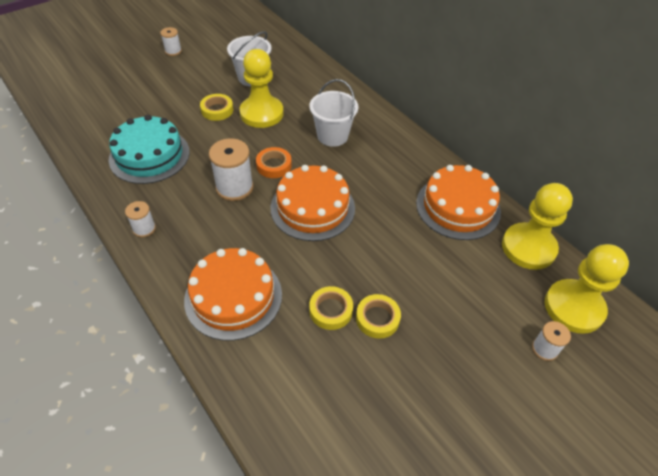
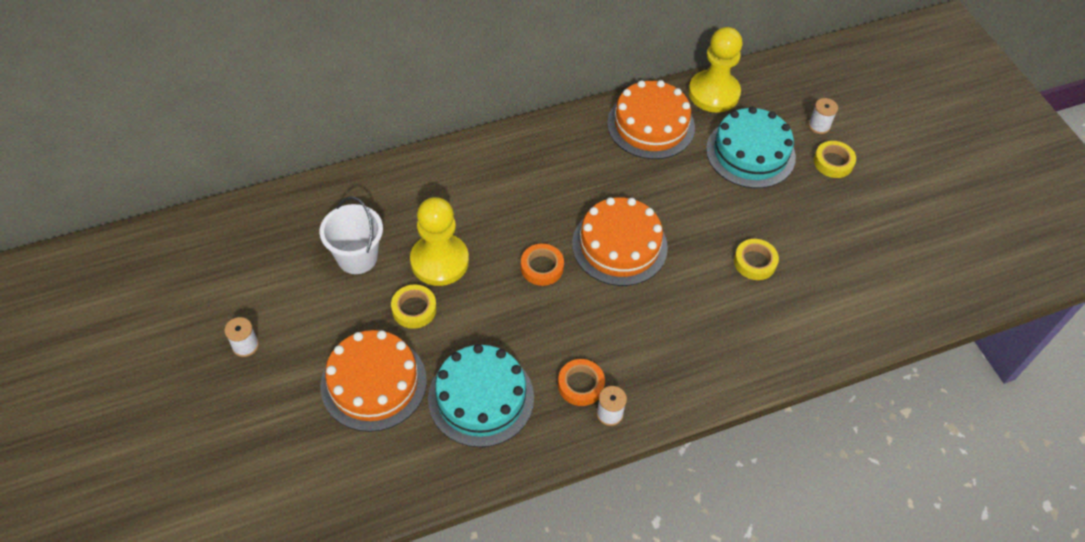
camera: 75 degrees left, 5 degrees up
(168, 207) = (580, 385): none -> orange tape
(233, 297) = (723, 339): orange cake -> orange cake (373, 383)
(234, 187) = (567, 313): white spool -> none
(332, 136) = (508, 199): white bucket -> none
(377, 318) = (770, 229): yellow tape -> yellow tape (833, 162)
(468, 289) = (750, 153): none -> turquoise cake
(573, 307) = (783, 90): yellow pawn -> none

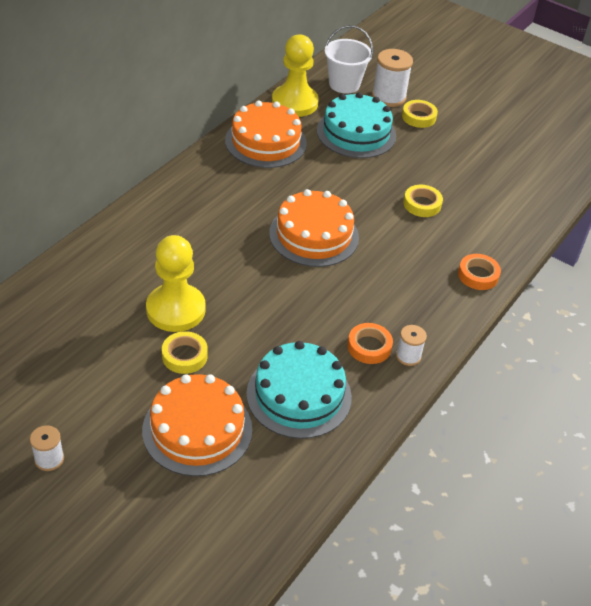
camera: 35 degrees left, 10 degrees down
(357, 257) = (98, 339): white bucket -> white bucket (344, 84)
(542, 267) = (266, 277): orange tape -> orange tape (478, 275)
(819, 126) = (388, 97): white spool -> white spool, size x1.78

